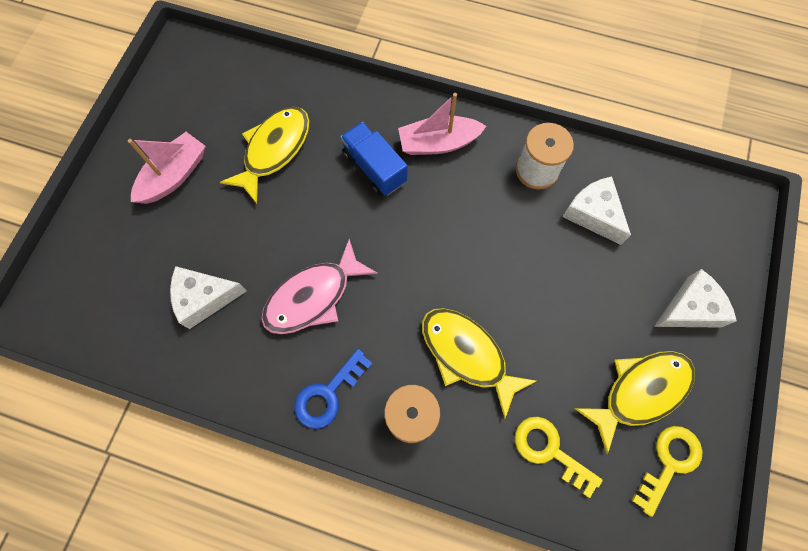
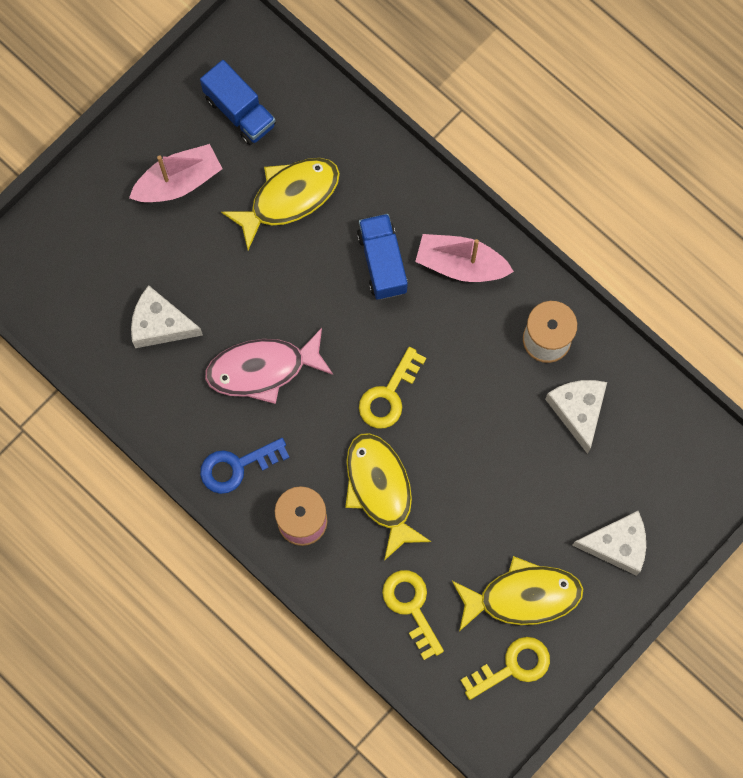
camera: 25 degrees right, 5 degrees up
(205, 104) = (240, 112): none -> blue truck
(433, 270) = (389, 395): none -> yellow key

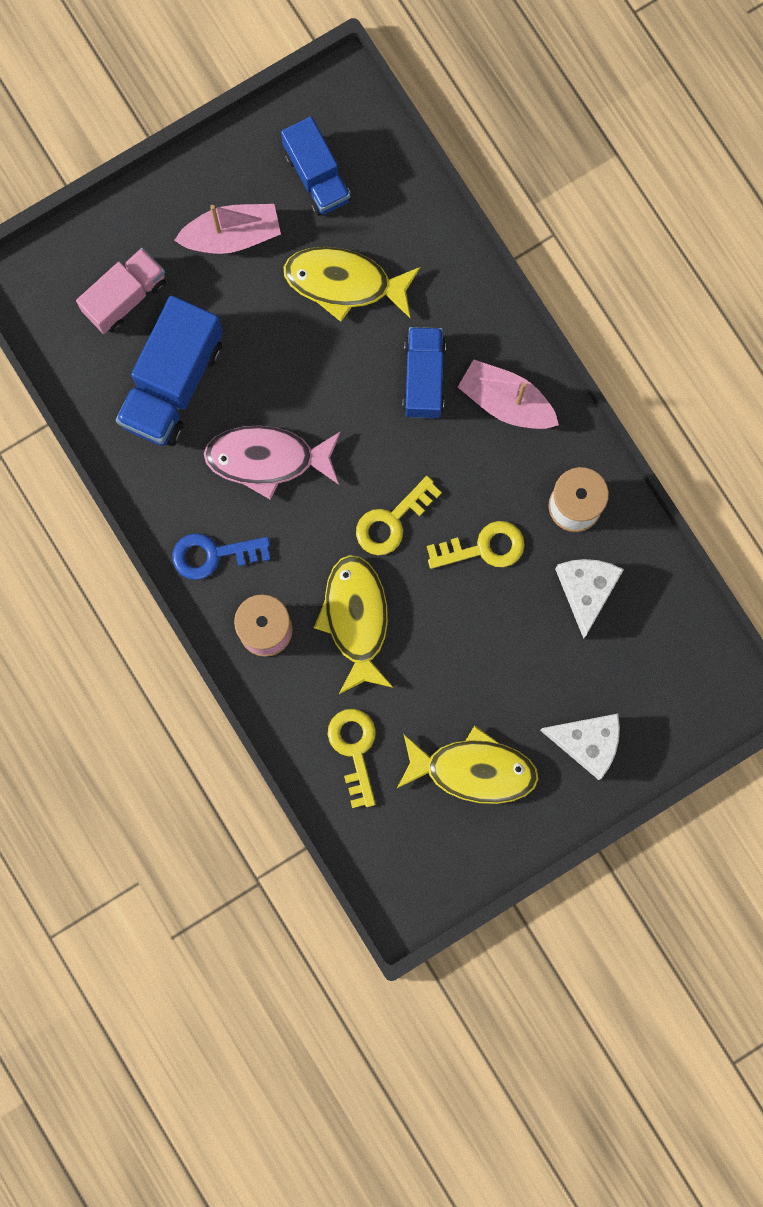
camera: 15 degrees right, 5 degrees up
(97, 259) = (125, 297): none -> pink truck
(160, 324) = (173, 383): white cheese -> blue truck
(289, 197) = (344, 283): yellow fish -> yellow fish turned 150 degrees counterclockwise
(513, 666) = (443, 839): yellow key -> yellow key (484, 547)

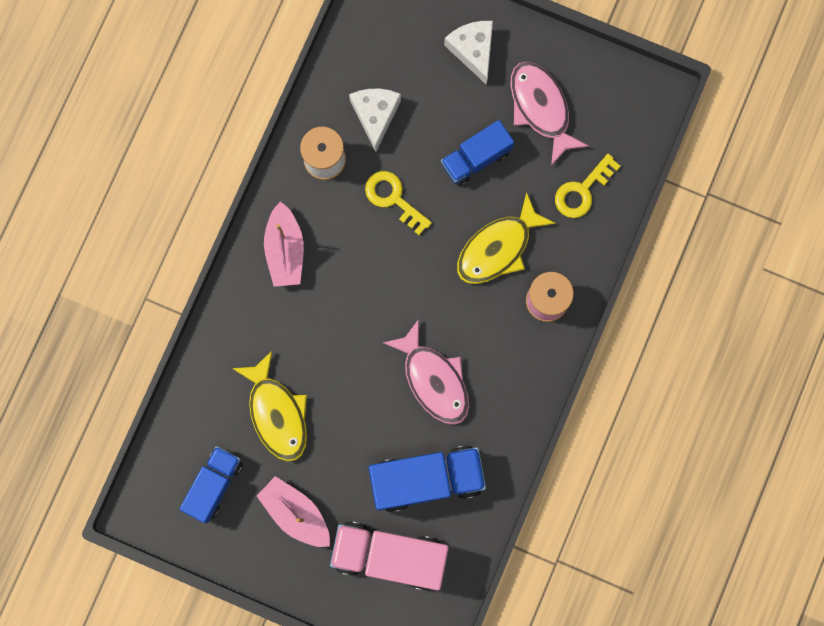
camera: 125 degrees left, 0 degrees up
(125, 297) = (389, 555): pink truck -> pink truck, size x1.53
(212, 555) = (522, 370): blue key -> none
(392, 521) = (418, 269): yellow key -> none
(423, 378) = (306, 315): blue truck -> blue truck (476, 158)
(473, 770) = (541, 108): yellow fish -> pink fish
(586, 590) = (375, 115): white cheese -> white cheese turned 120 degrees clockwise

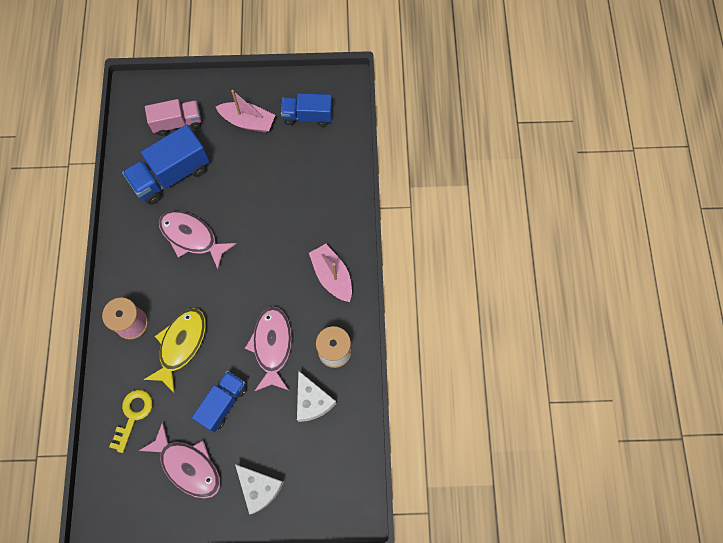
camera: 155 degrees right, 10 degrees down
(214, 485) = (307, 116): blue truck -> blue truck turned 90 degrees clockwise
(277, 413) = (288, 173): yellow fish -> none
(389, 555) = (177, 123): pink truck -> pink truck, size x0.65
(393, 198) = (272, 346): yellow key -> pink fish

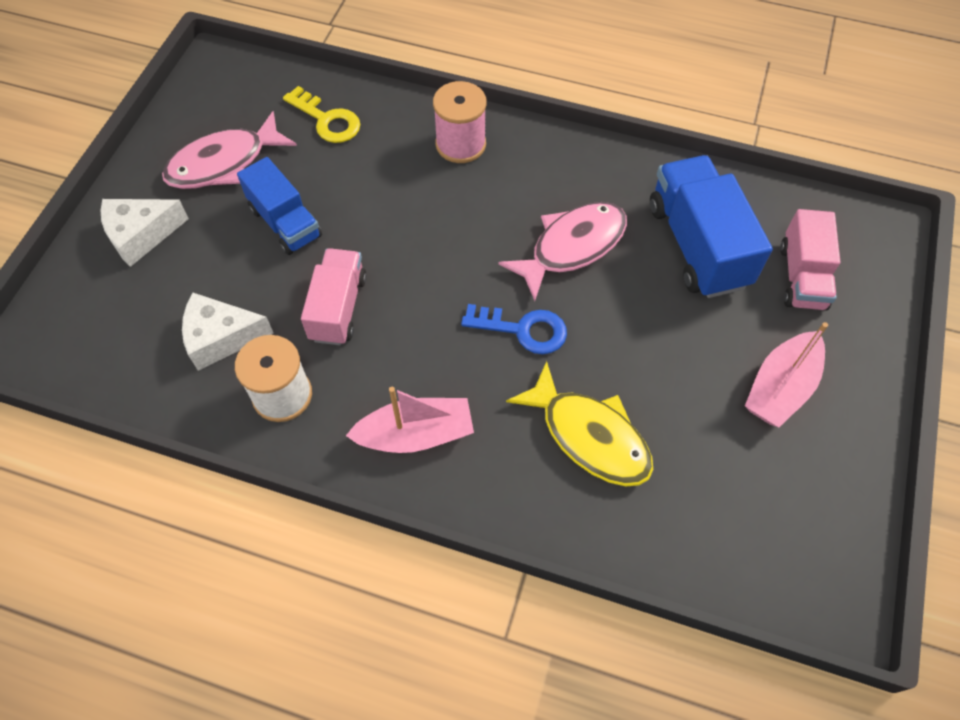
camera: 110 degrees right, 10 degrees down
(181, 345) = (399, 193): yellow fish -> yellow fish (589, 436)
(254, 245) = (523, 329): none -> blue key
(272, 346) = (338, 308): pink fish -> pink truck
(307, 116) = (771, 499): blue truck -> none

